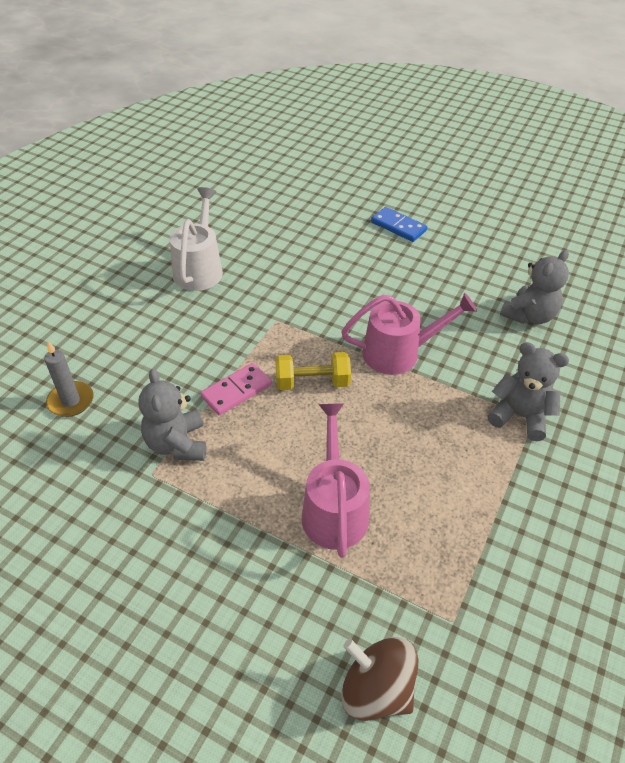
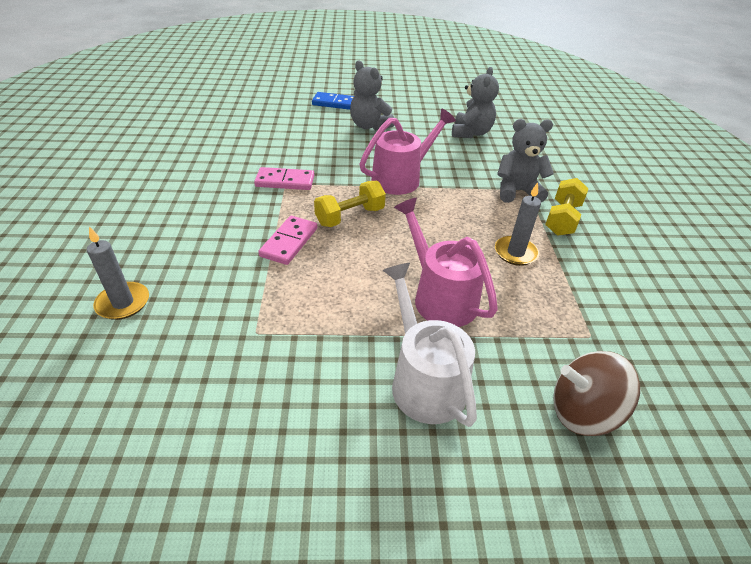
camera: 30 degrees left, 5 degrees down
(177, 444) = (264, 300): grey teddy bear -> grey teddy bear (369, 126)
(199, 268) = (186, 166): white watering can -> white watering can (423, 379)
(278, 317) = (285, 181): none -> pink domino
(452, 492) = (515, 253): none -> grey candle
(544, 472) = (562, 219): none -> yellow dumbbell

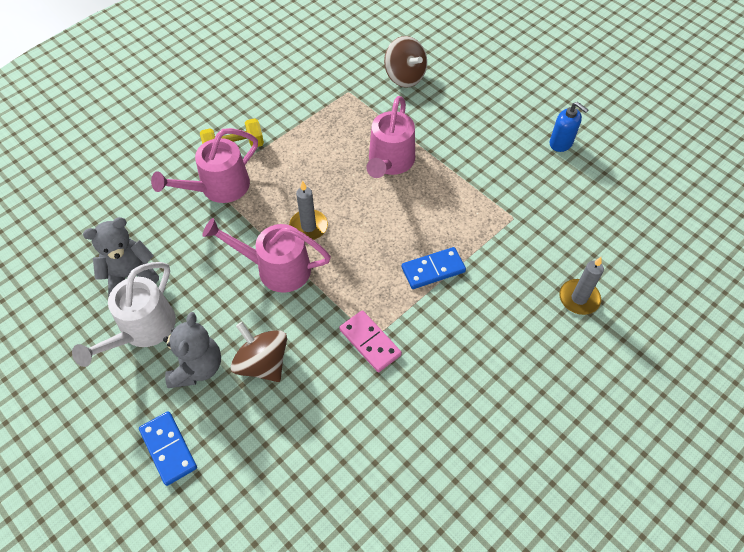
camera: 130 degrees left, 15 degrees up
(278, 489) = (561, 143): none -> blue soap dispenser
(289, 242) = (433, 269): pink domino -> blue domino
(338, 143) = (262, 363): none -> brown spinning top
(350, 216) = (366, 260): yellow dumbbell -> none
(423, 379) = (454, 134): white watering can -> white watering can (142, 330)
(515, 253) = (305, 151): grey candle -> grey candle (308, 227)
(517, 191) = (218, 188): grey teddy bear -> pink watering can

